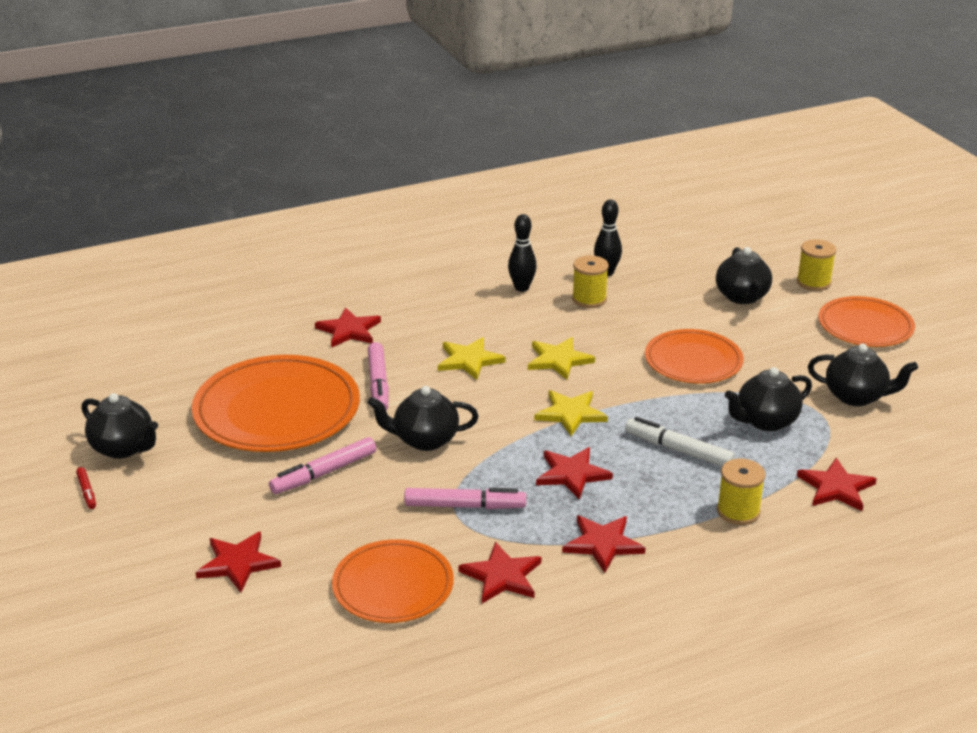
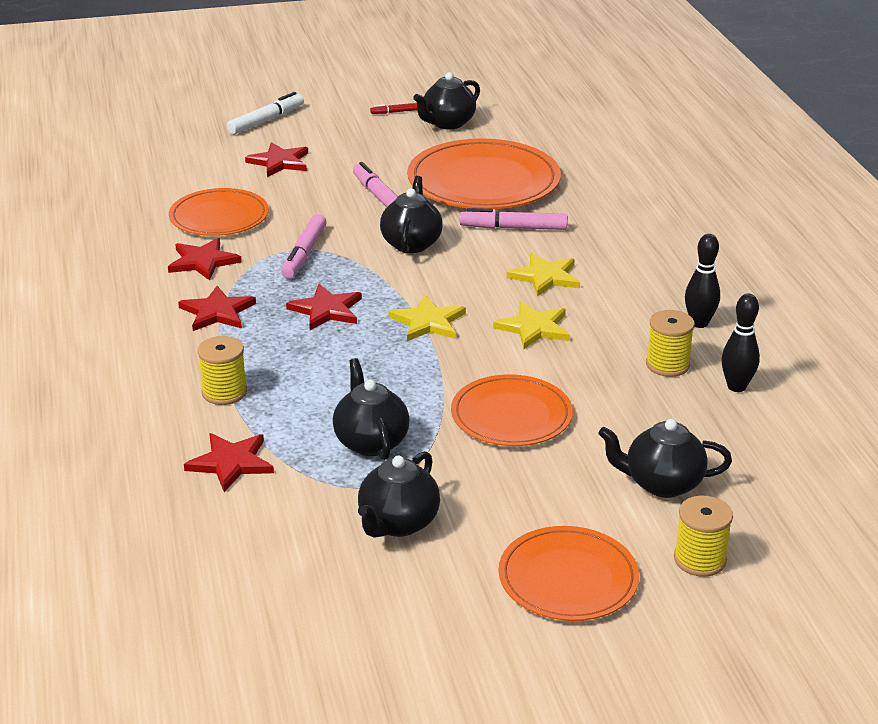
camera: 100 degrees right, 0 degrees up
(349, 330) = (617, 219): red star -> none
(678, 450) = (340, 375): white marker -> white marker (266, 120)

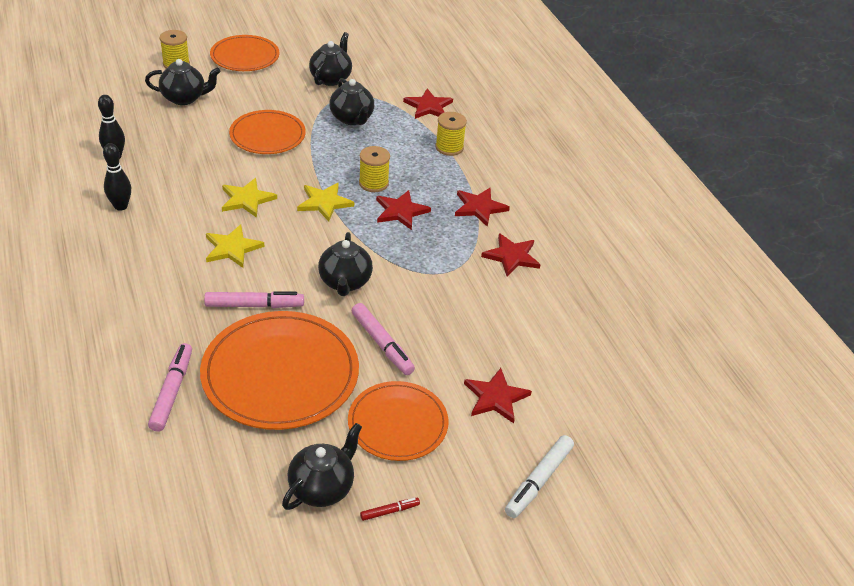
camera: 170 degrees right, 10 degrees up
(219, 217) = (521, 310): orange plate -> orange plate (397, 423)
(304, 254) = (433, 267): pink marker -> pink marker (172, 391)
(667, 365) = (156, 172): yellow spool -> yellow spool (373, 183)

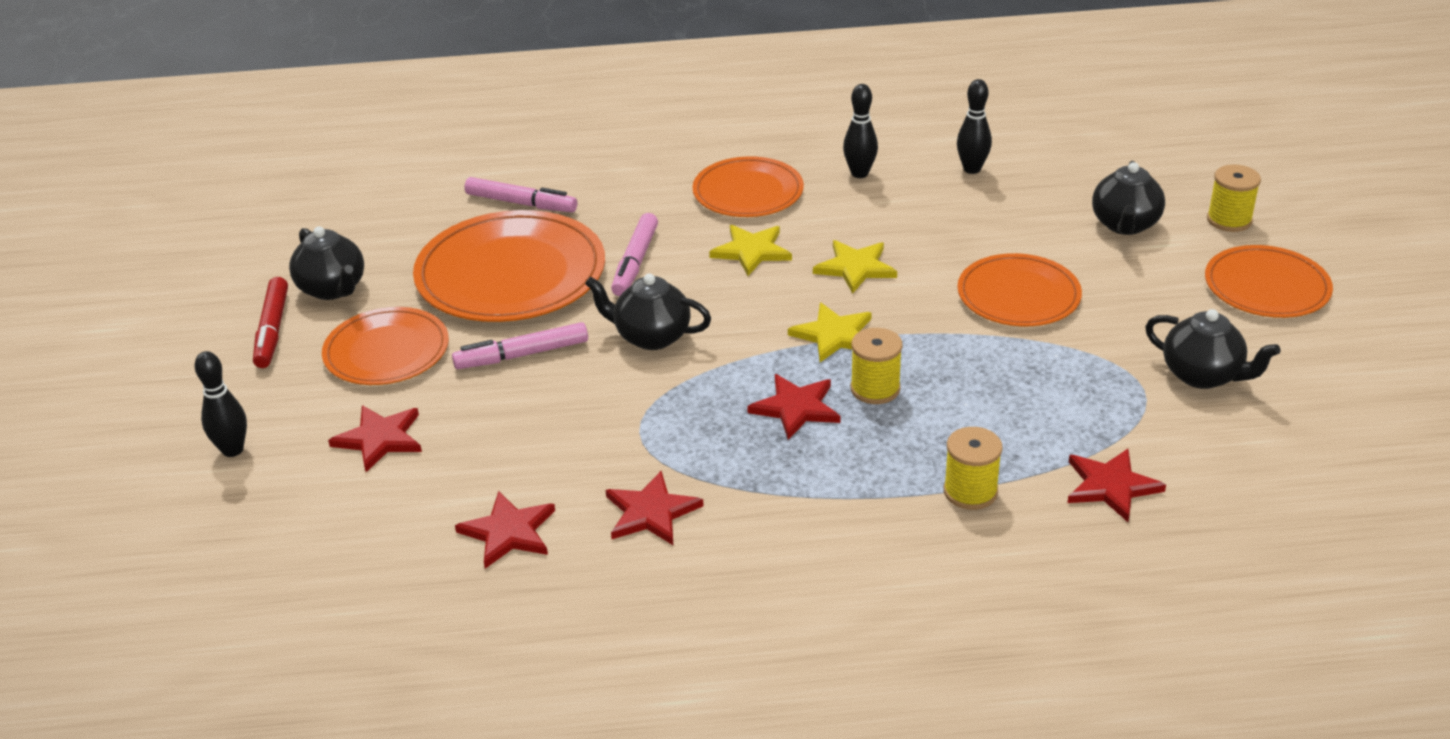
camera: 110 degrees right, 5 degrees down
(149, 259) = (748, 192): none -> orange plate
(352, 119) = (1067, 386): black teapot -> none
(389, 511) = (272, 330): red marker -> red marker, size x1.91
(479, 207) = (786, 498): red star -> red star (509, 532)
(538, 481) = (232, 450): white marker -> black bowling pin

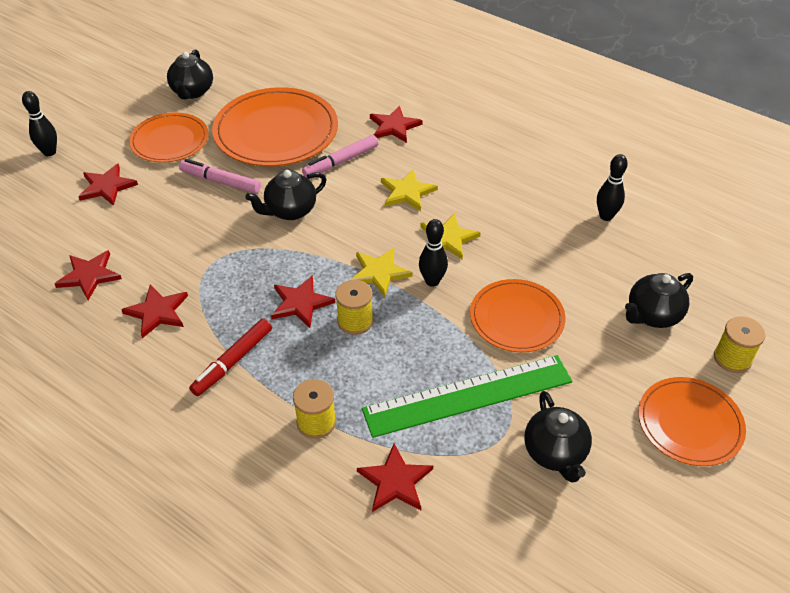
camera: 40 degrees right, 10 degrees up
(272, 330) = (142, 99): red marker -> red marker (232, 361)
(521, 203) = (334, 93): pink marker -> none
(643, 200) = (394, 126): none -> red star
(651, 337) = (290, 211): black teapot -> black teapot turned 90 degrees counterclockwise
(748, 192) = (455, 154): orange plate -> none
(859, 173) = (533, 179): black bowling pin -> black bowling pin (432, 281)
(1069, 381) = (468, 395): none -> green ruler

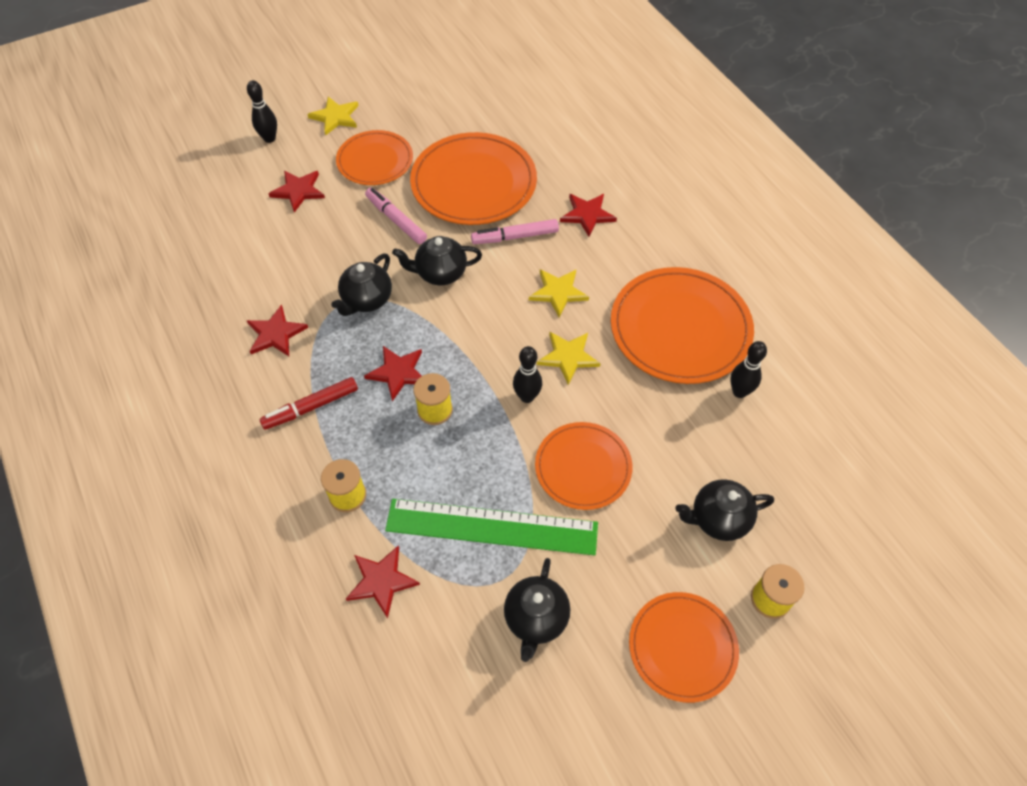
camera: 25 degrees right, 10 degrees up
(89, 276) = (240, 276): red star -> none
(192, 92) = (422, 114): black teapot -> black teapot (366, 300)
(379, 273) = (483, 369): yellow star -> yellow star (335, 117)
(527, 186) = (680, 328): none -> orange plate

